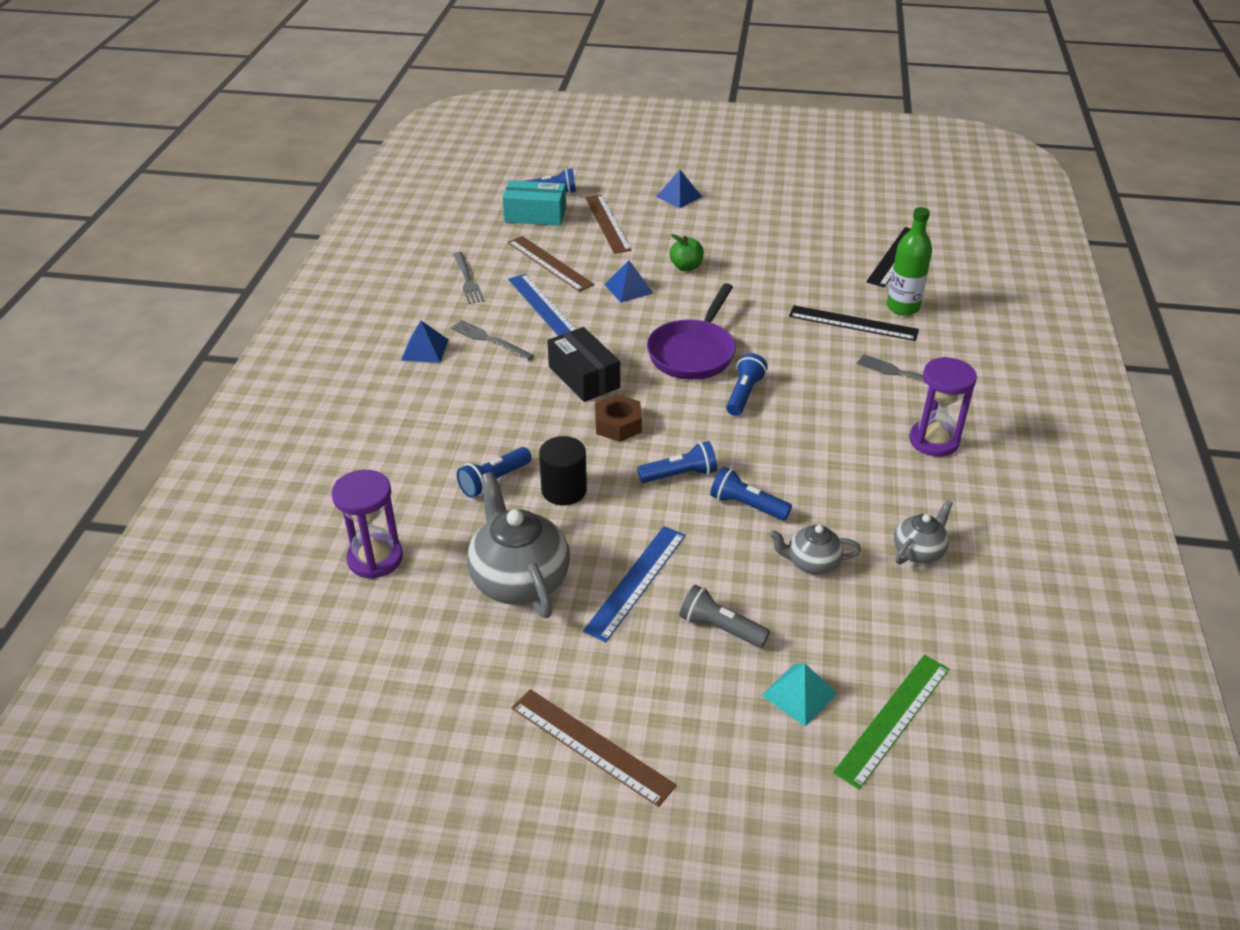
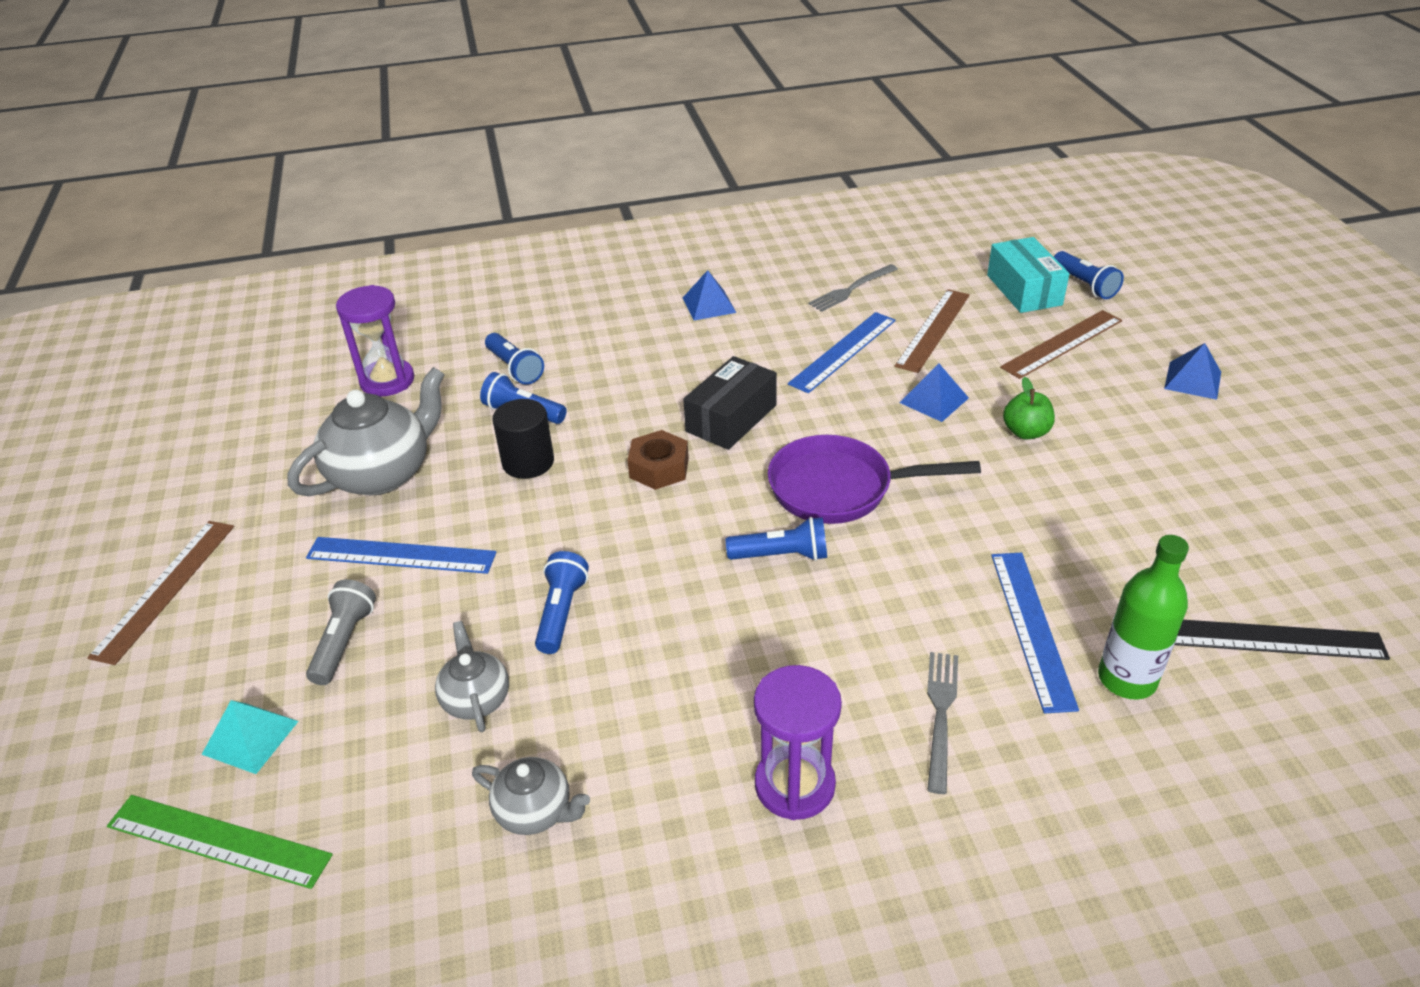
camera: 70 degrees right, 0 degrees up
(489, 340) = (754, 337): grey fork -> none
(680, 475) = (593, 541): blue flashlight -> blue flashlight (515, 368)
(853, 323) = (1032, 628): black ruler -> blue ruler

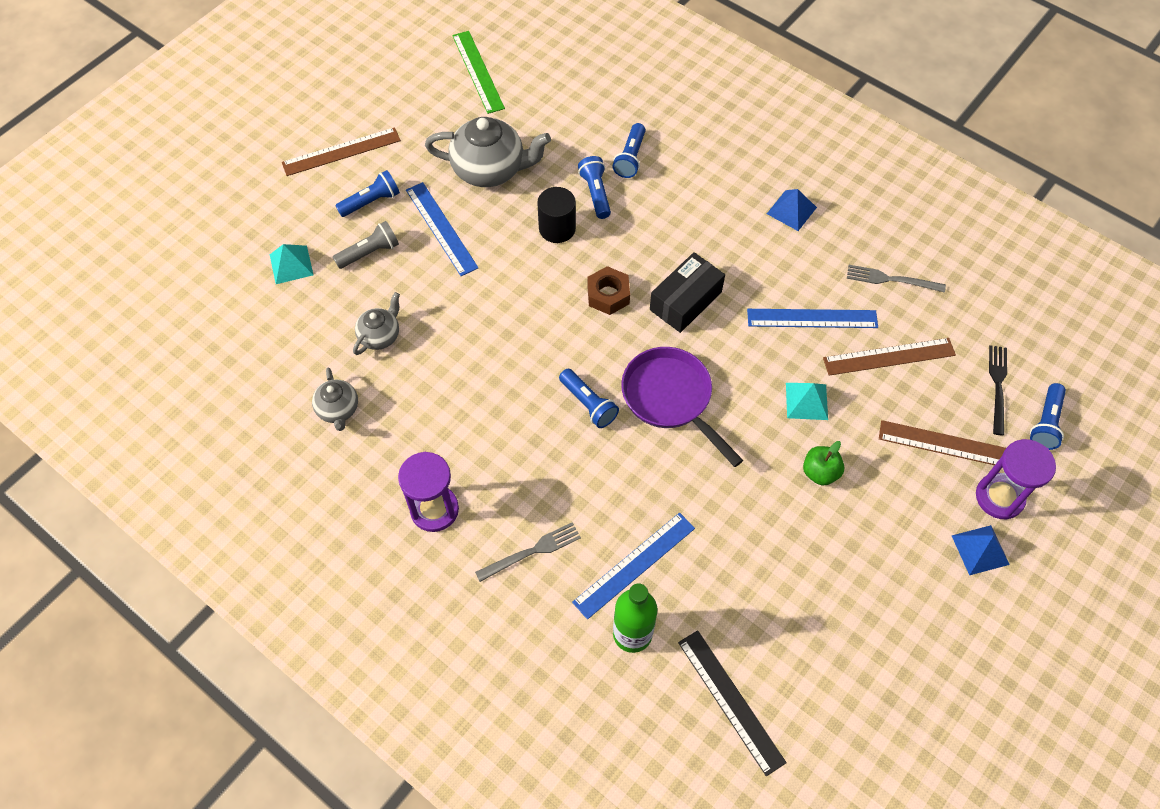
camera: 50 degrees right, 20 degrees up
(218, 840) = (236, 300): green ruler -> green ruler (478, 71)
(387, 381) = (563, 107): purple hourglass -> purple hourglass (999, 497)
(561, 612) = (462, 329): blue flashlight -> blue flashlight (371, 202)
(731, 418) = (685, 301): black box -> black box turned 45 degrees counterclockwise
(934, 400) = (806, 401): blue pyramid -> turquoise pyramid
(1024, 290) = (998, 386): turquoise box -> black fork

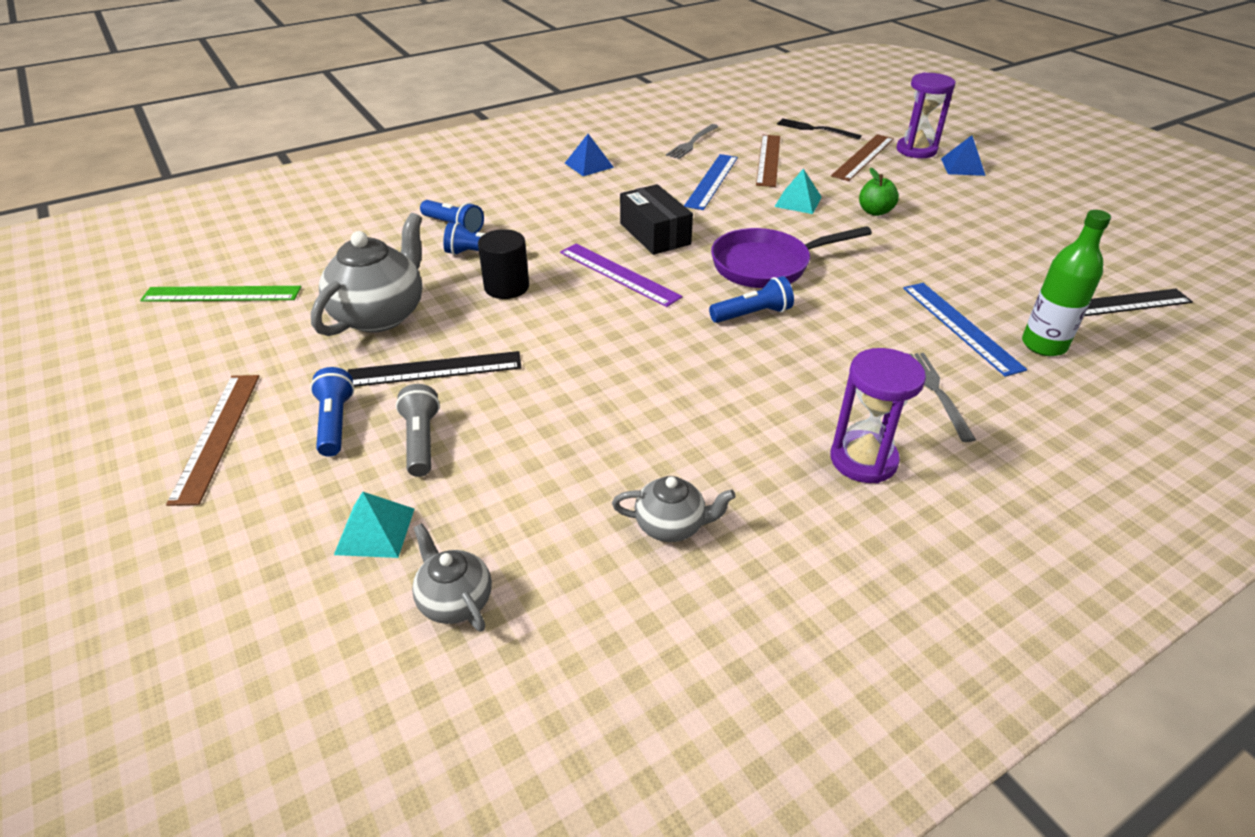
camera: 70 degrees left, 20 degrees down
(380, 336) = (568, 458): grey teapot -> grey teapot (455, 600)
(441, 228) = (435, 369): blue ruler -> black ruler
(608, 295) = (619, 274): brown nut -> purple ruler
(1045, 423) = (854, 122): blue flashlight -> none

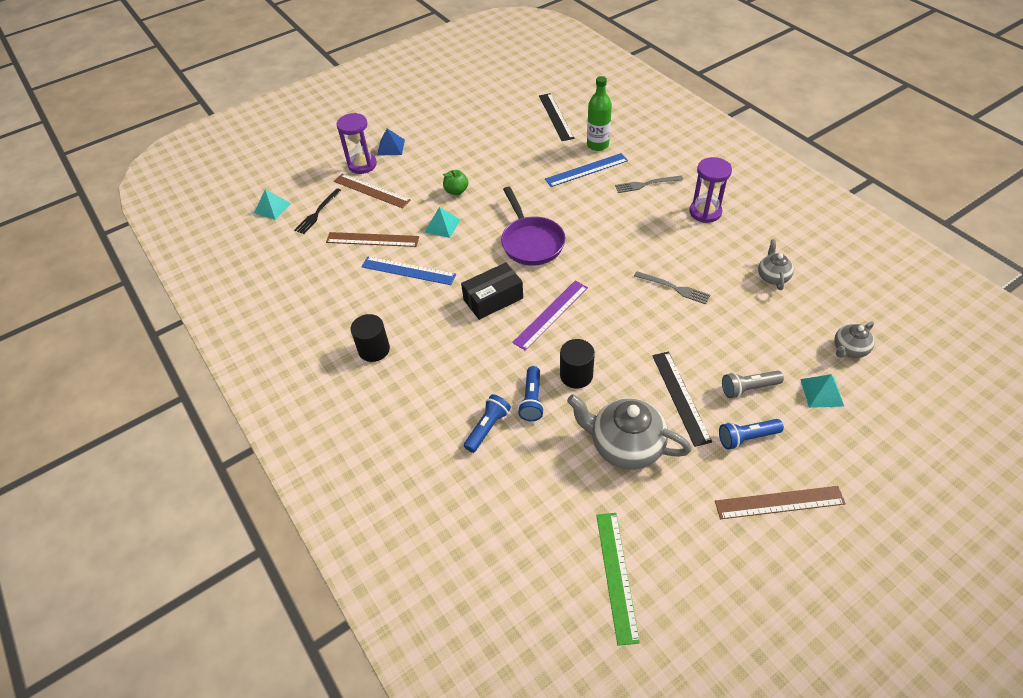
camera: 90 degrees left, 10 degrees up
(589, 165) = (374, 349): blue pyramid -> black cylinder
(692, 143) = (335, 284): grey fork -> grey fork (674, 288)
(752, 314) = (589, 249): blue flashlight -> none
(820, 107) = (272, 208): none -> turquoise pyramid

